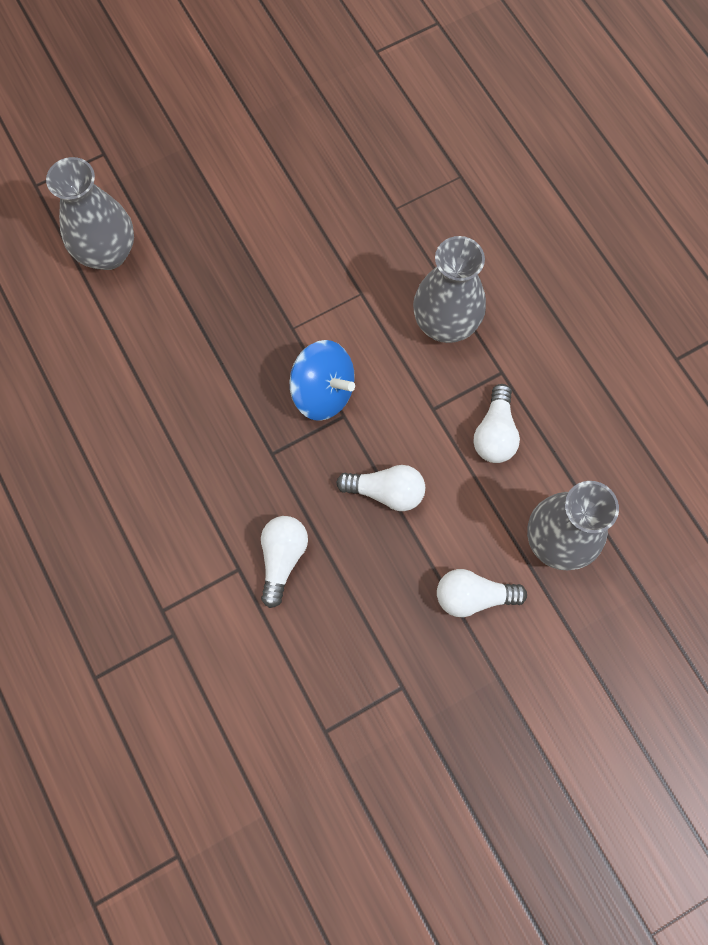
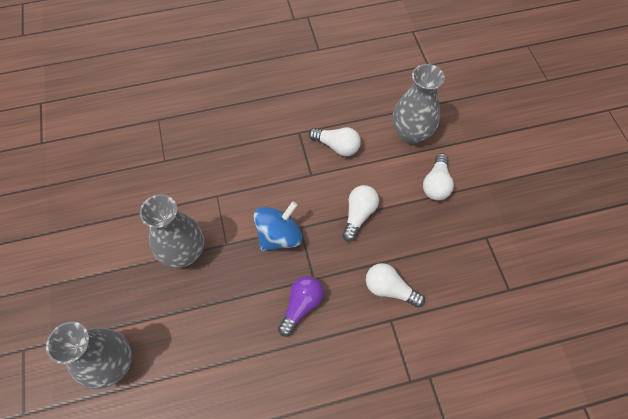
camera: 75 degrees left, 10 degrees down
(230, 448) = (301, 306): none -> purple light bulb
(445, 324) = (256, 153): grey vase -> grey vase (184, 252)

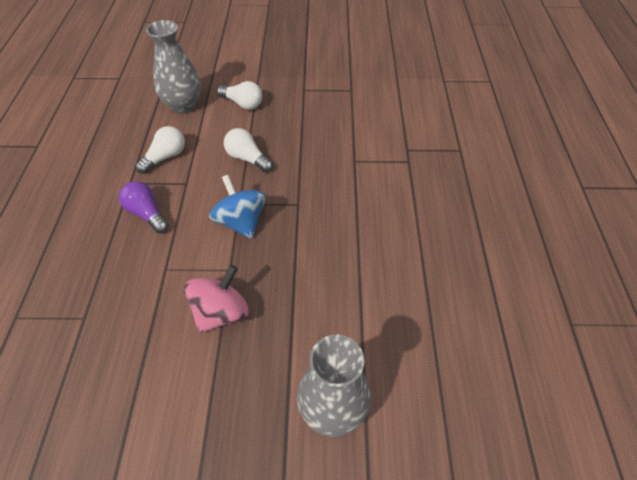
camera: 75 degrees left, 10 degrees down
(184, 252) = (221, 312): grey vase -> pink spinning top
(301, 306) = (321, 218): purple light bulb -> purple light bulb (147, 214)
(389, 289) = (326, 155): white light bulb -> none

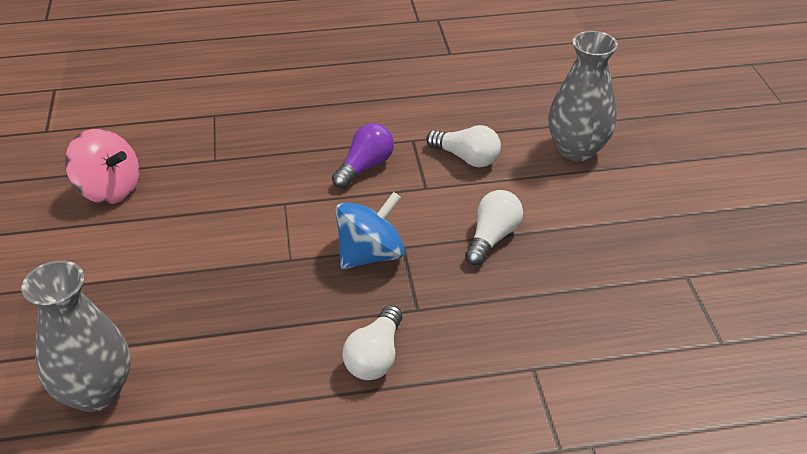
camera: 80 degrees right, 10 degrees down
(221, 312) = (226, 264): pink spinning top -> pink spinning top (109, 189)
(243, 104) = (611, 209): white light bulb -> white light bulb (375, 357)

